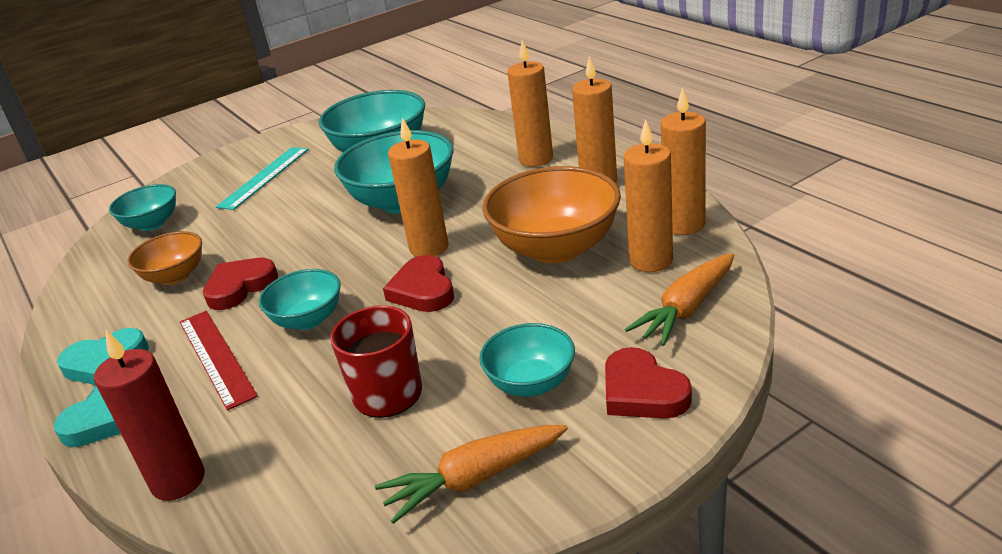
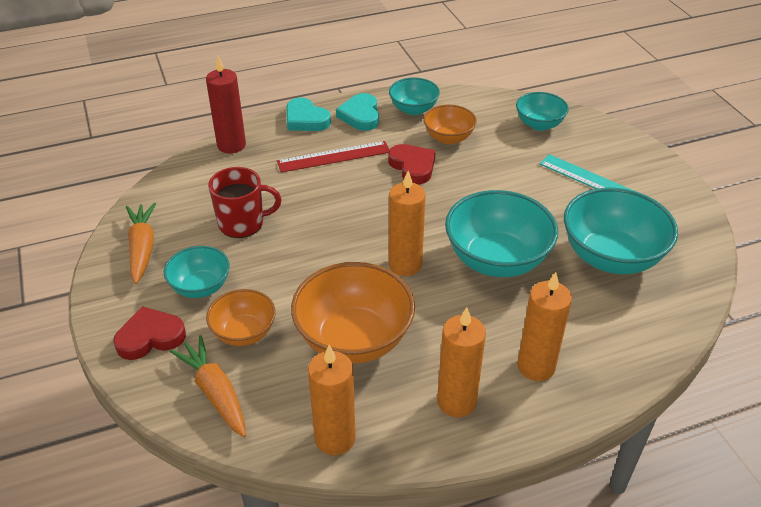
camera: 100 degrees right, 10 degrees up
(308, 320) = (348, 196): turquoise bowl -> turquoise bowl (413, 109)
(423, 290) = (345, 253): red heart -> none
(589, 320) = (244, 333): none -> orange bowl
(651, 261) = (294, 394): orange candle -> none

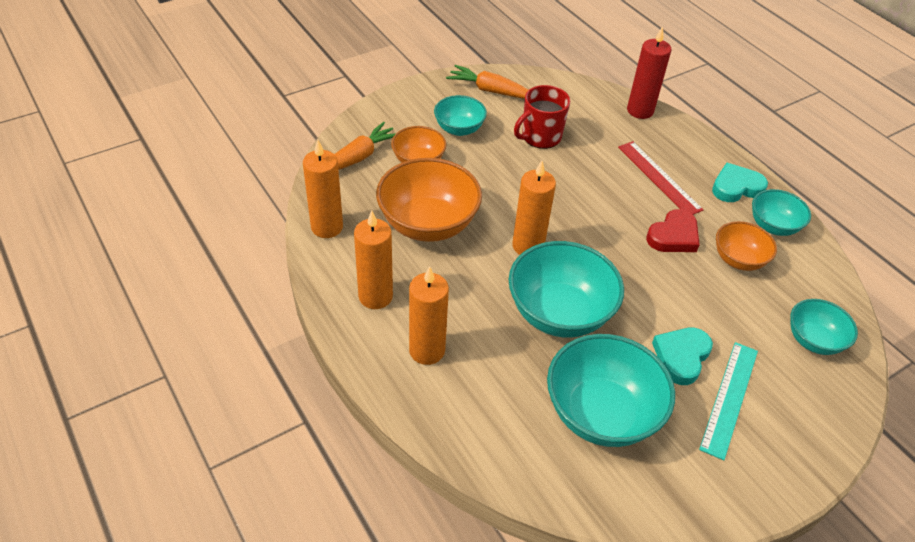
camera: 75 degrees right, 5 degrees up
(142, 248) = (490, 90): orange carrot -> orange carrot turned 135 degrees counterclockwise
(150, 337) = (401, 115): red heart -> none
(242, 223) = (540, 137): red mug -> red mug turned 75 degrees clockwise
(306, 119) = (706, 150): turquoise heart -> turquoise heart (681, 357)

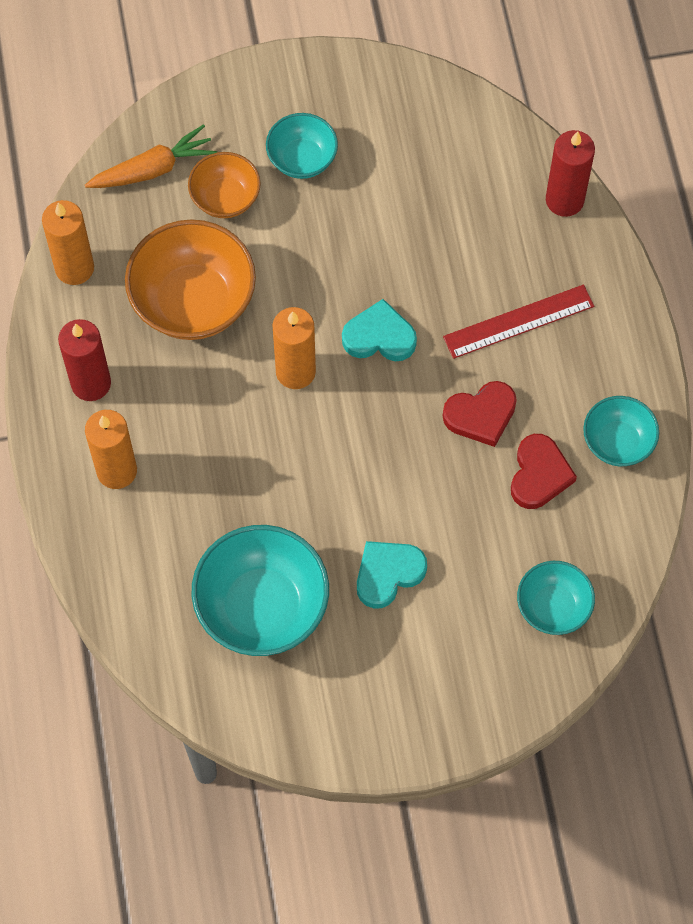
camera: 25 degrees right, 20 degrees up
(375, 296) = (91, 383): orange candle -> red candle
(490, 90) = (377, 101): orange carrot -> none
(540, 137) = (402, 205): red mug -> none
(559, 313) = (283, 474): turquoise bowl -> none
(658, 178) = (518, 321): red ruler -> red ruler turned 75 degrees clockwise
(729, 398) = (409, 639): turquoise ruler -> none
(736, 187) = (611, 368): turquoise heart -> turquoise heart (379, 336)
(738, 260) = (539, 474): orange bowl -> red heart

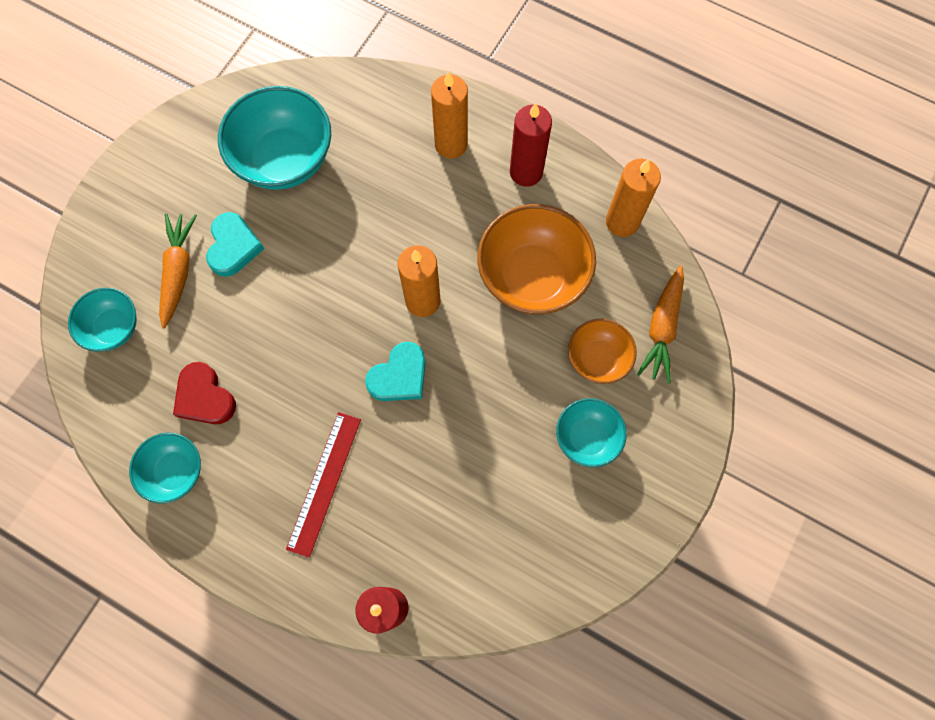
camera: 130 degrees right, 5 degrees up
(454, 600) = (178, 271): none -> orange carrot
(481, 415) = (281, 395): red heart -> none

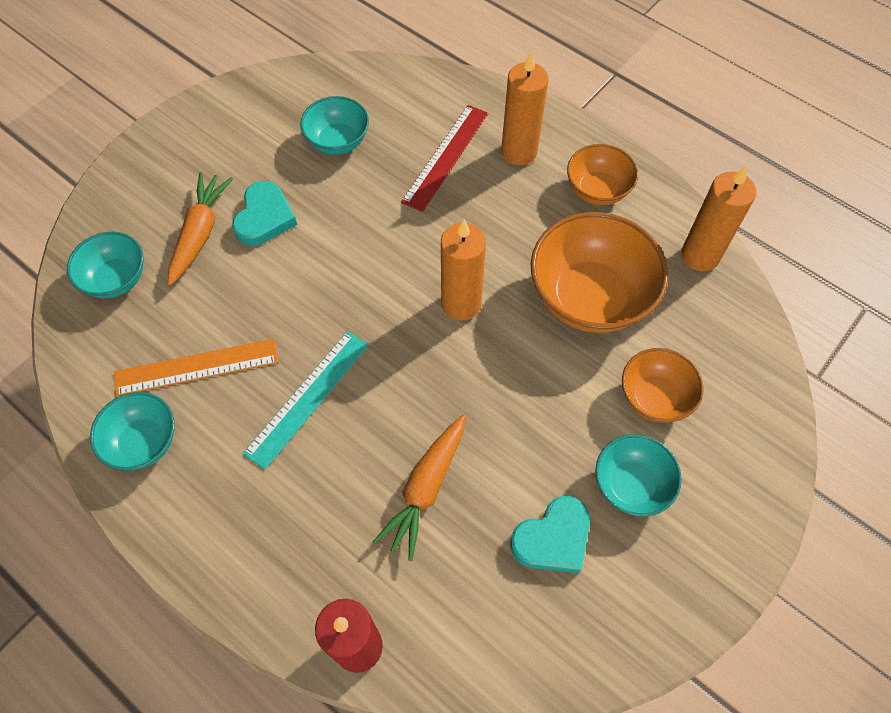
camera: 10 degrees right, 10 degrees down
(204, 397) = (196, 367): red heart -> orange ruler
(284, 159) = (338, 141): turquoise bowl -> turquoise bowl, size x0.57
(307, 409) = (308, 398): none -> turquoise ruler
(324, 483) = (311, 484): red ruler -> red ruler (446, 157)
(399, 376) = (420, 379): turquoise heart -> turquoise heart (553, 538)
(526, 172) = (597, 190): red candle -> orange bowl
(662, 328) = (735, 375): orange carrot -> orange carrot (425, 488)

